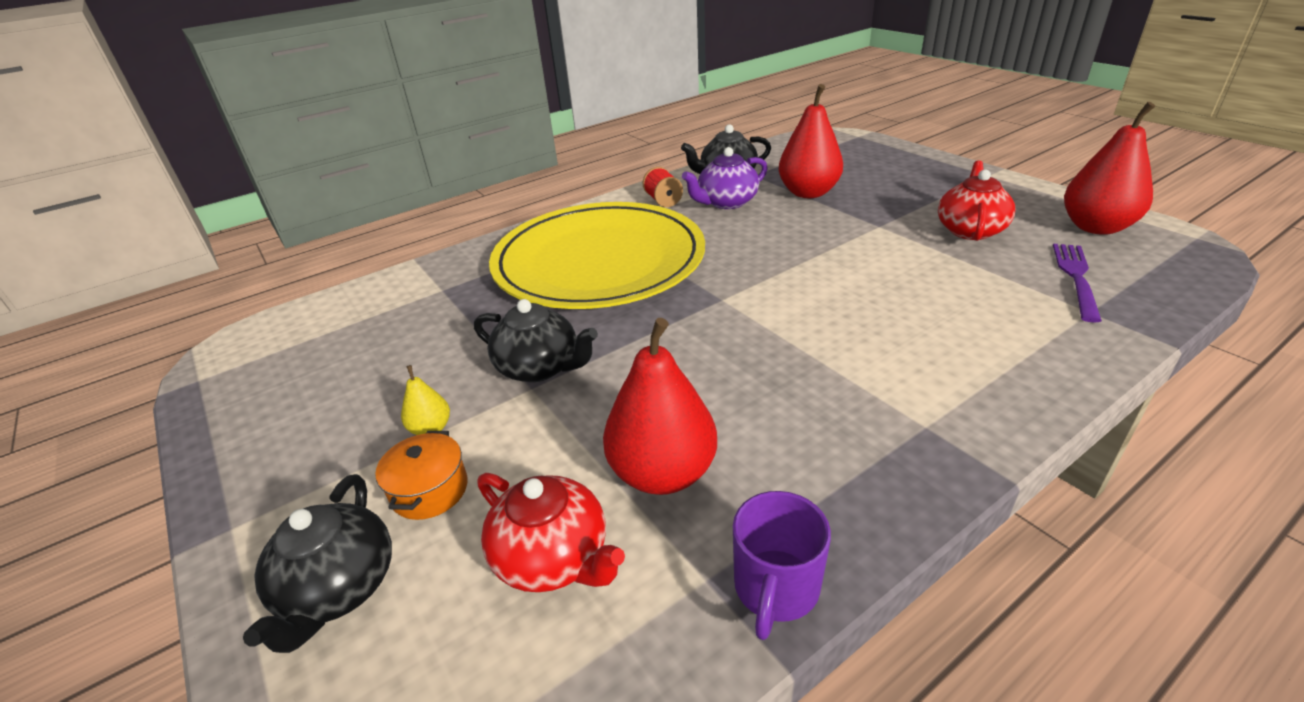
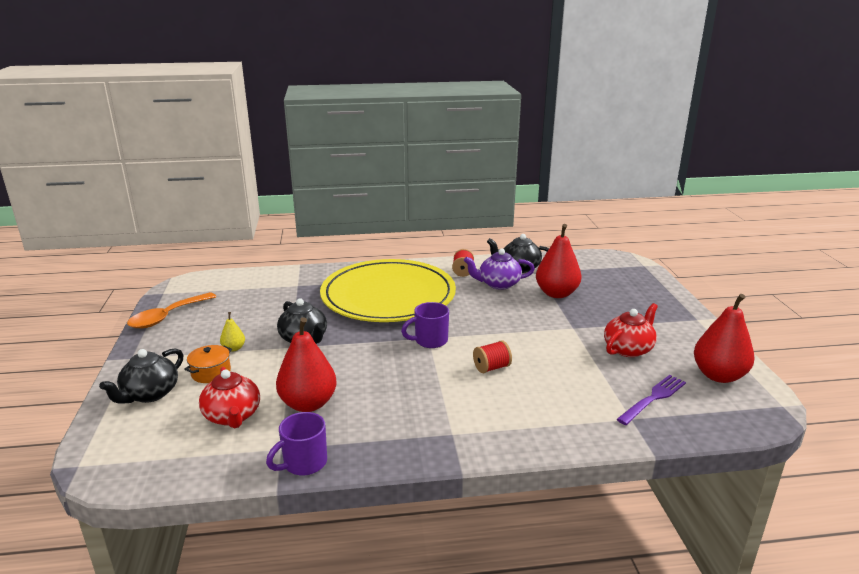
camera: 25 degrees right, 10 degrees down
(244, 419) = (167, 317): none -> orange spoon
(729, 303) = (430, 341): none -> purple mug
(853, 310) = (491, 368): none -> red spool

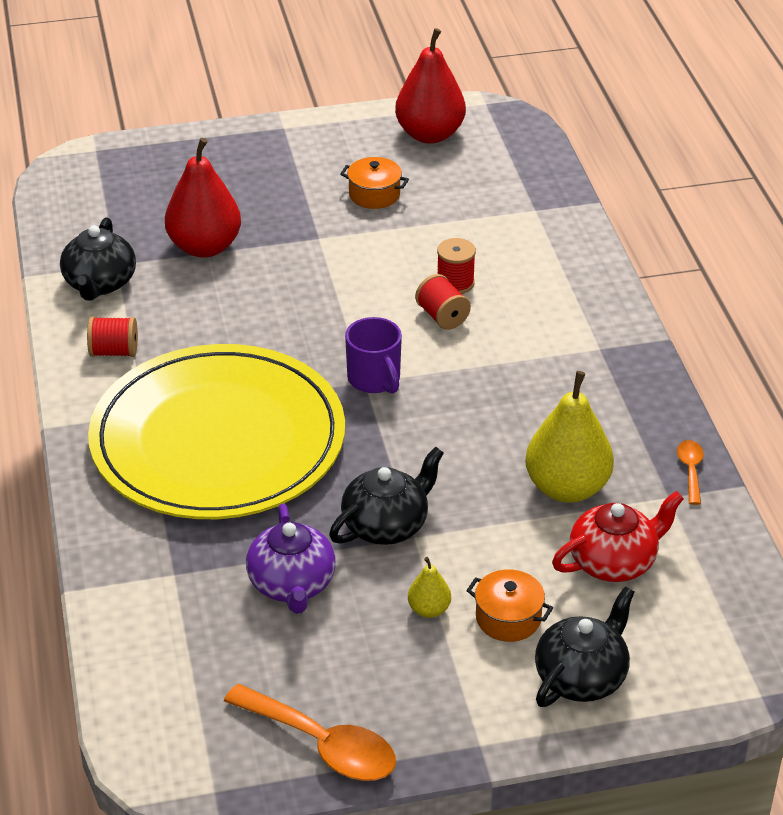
camera: 95 degrees left, 15 degrees up
(150, 394) = (581, 677): black teapot -> black teapot turned 75 degrees counterclockwise
(304, 463) = (690, 470): purple mug -> orange spoon
(308, 404) = (567, 488): red pear -> yellow pear
(498, 284) = (168, 308): purple teapot -> purple teapot (292, 584)
(529, 375) = (455, 283): none -> red spool
(628, 349) = (374, 194): red teapot -> orange pot
(653, 398) = (490, 189): purple fork -> none

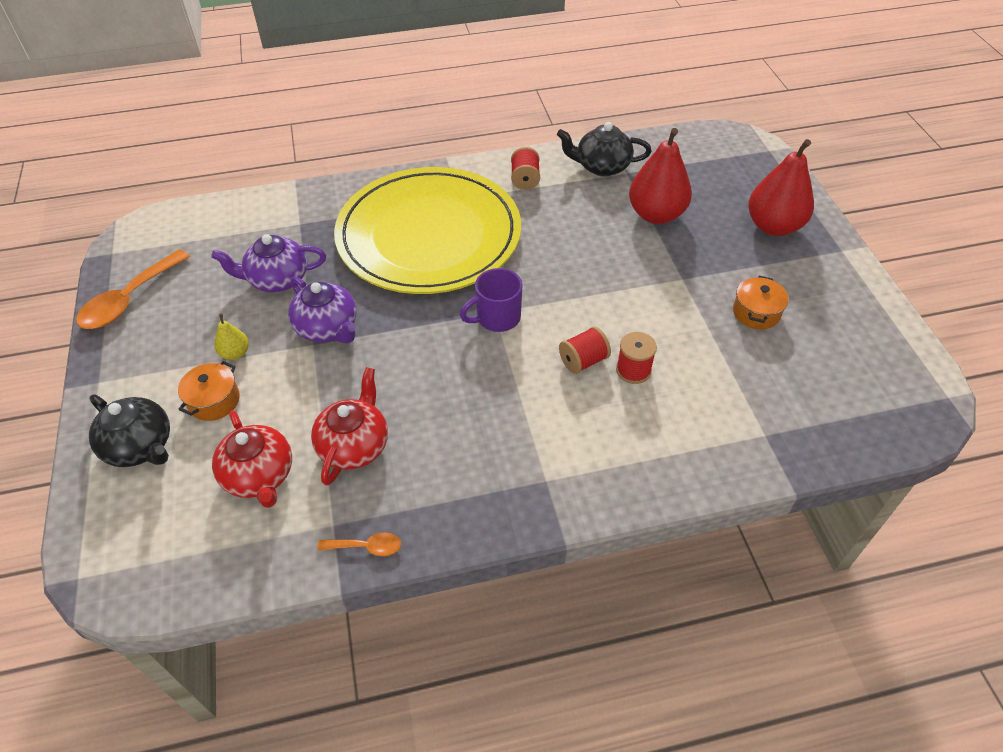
camera: 90 degrees right, 10 degrees up
(386, 525) = (327, 328): black teapot -> purple teapot
(430, 134) = (870, 351): red pear -> red pear (773, 226)
(567, 488) = (354, 445): yellow pear -> red teapot

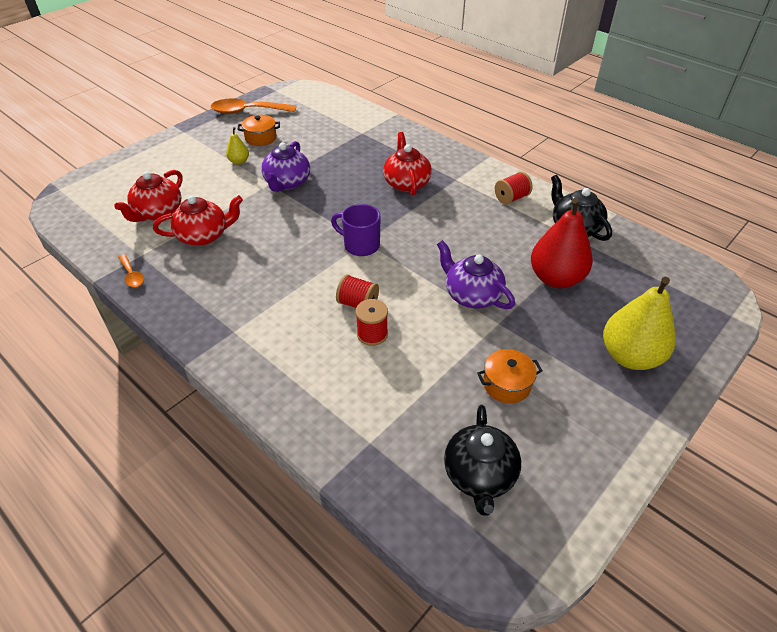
camera: 55 degrees right, 5 degrees down
(140, 446) = (151, 165): black teapot -> black teapot (479, 475)
(214, 401) = (199, 172): orange pot -> orange pot (261, 138)
(277, 279) = (308, 147): purple teapot -> purple teapot (472, 295)
(429, 235) = (406, 183): yellow plate -> red teapot
(773, 226) = (630, 356): red pear -> yellow pear

